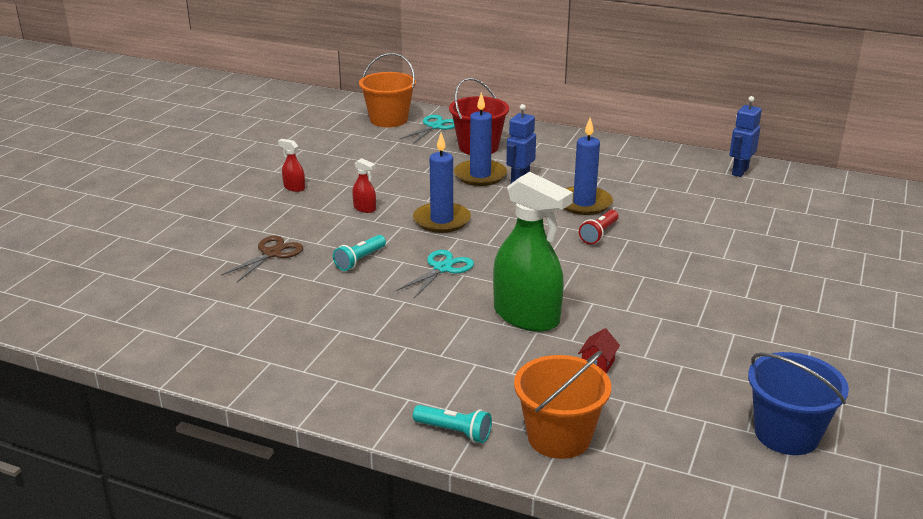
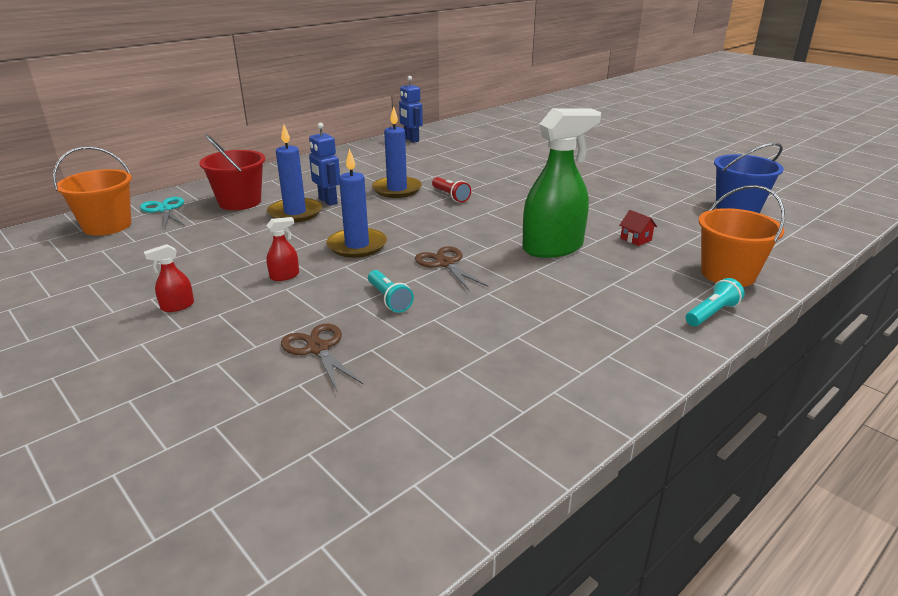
camera: 65 degrees left, 0 degrees up
(442, 268) = (445, 264): turquoise scissors -> brown scissors

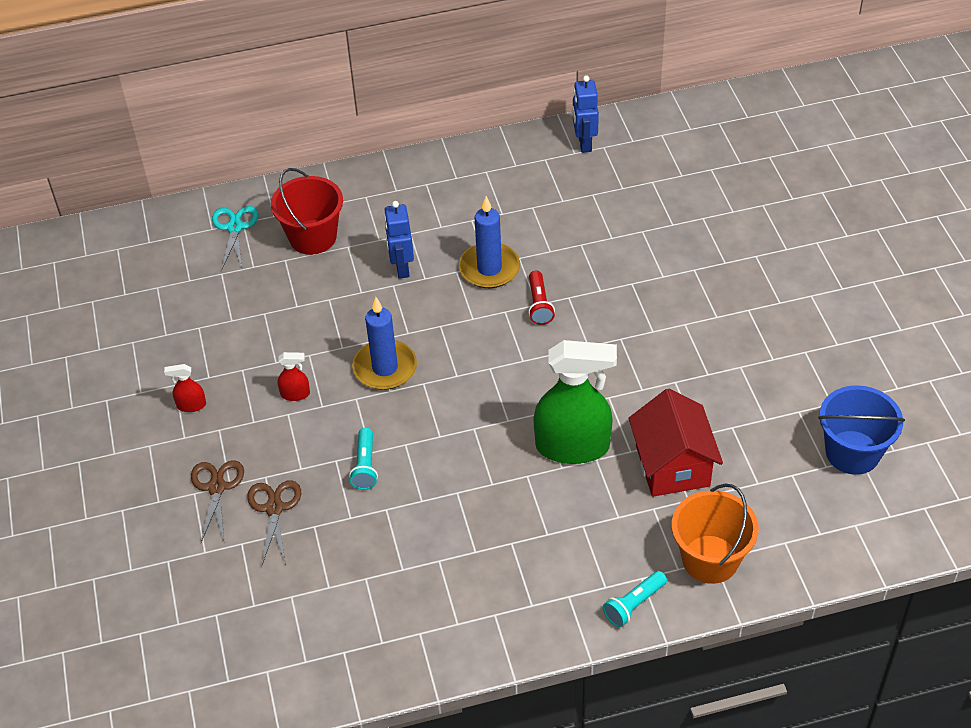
camera: 30 degrees right, 20 degrees up
(107, 226) = (173, 242): orange bucket -> none
(295, 213) = (357, 281): blue candle -> none
(445, 264) = (449, 431): brown scissors -> brown scissors (216, 487)
(636, 239) = (672, 466): red house -> red house, size x2.46
(711, 313) = (634, 605): turquoise flashlight -> turquoise flashlight turned 150 degrees clockwise

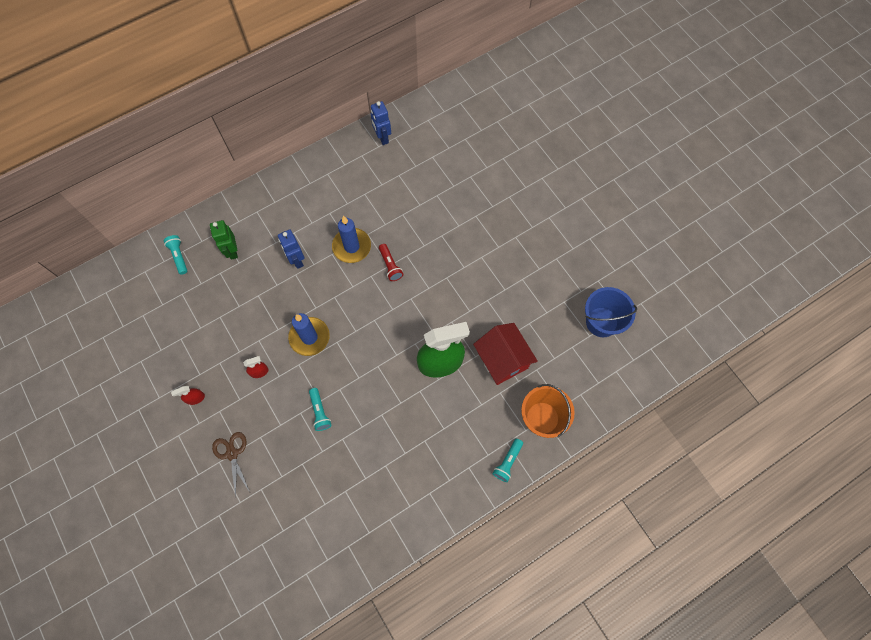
camera: 20 degrees left, 20 degrees up
(234, 227) = (179, 256): turquoise scissors -> turquoise flashlight
(274, 508) = (273, 458): brown scissors -> none
(313, 237) = (232, 251): red bucket -> green robot

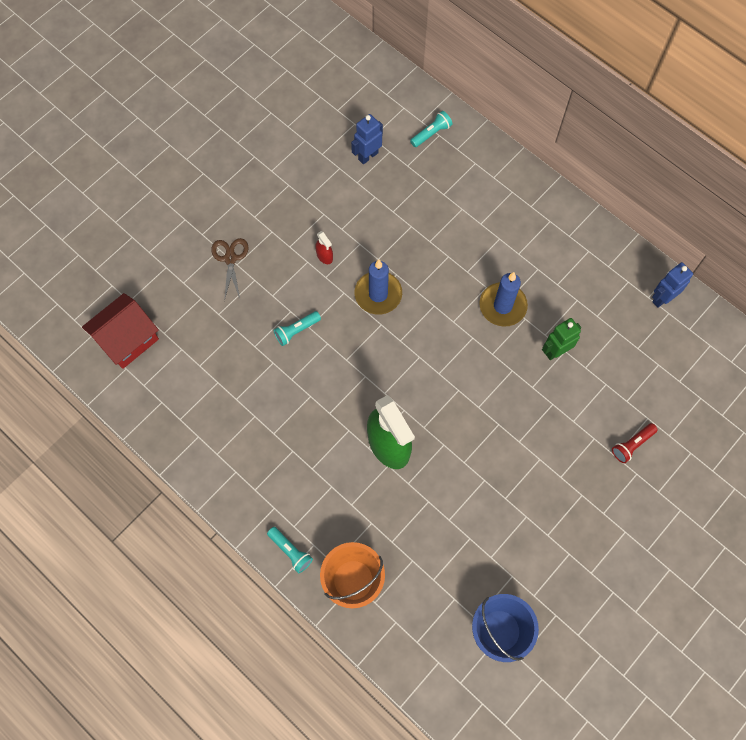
camera: 75 degrees right, 0 degrees up
(195, 398) = (279, 204): red spray bottle -> none
(232, 251) = (455, 183): green robot -> green robot (556, 351)
(232, 454) = (230, 258): brown scissors -> brown scissors turned 60 degrees counterclockwise
(296, 260) = (466, 252): blue robot -> blue robot (368, 156)
(390, 265) = (493, 356): red flashlight -> red flashlight (632, 445)
(502, 360) = (413, 516): red house -> red house (127, 339)
(508, 462) = (291, 551): turquoise flashlight -> turquoise flashlight turned 150 degrees counterclockwise

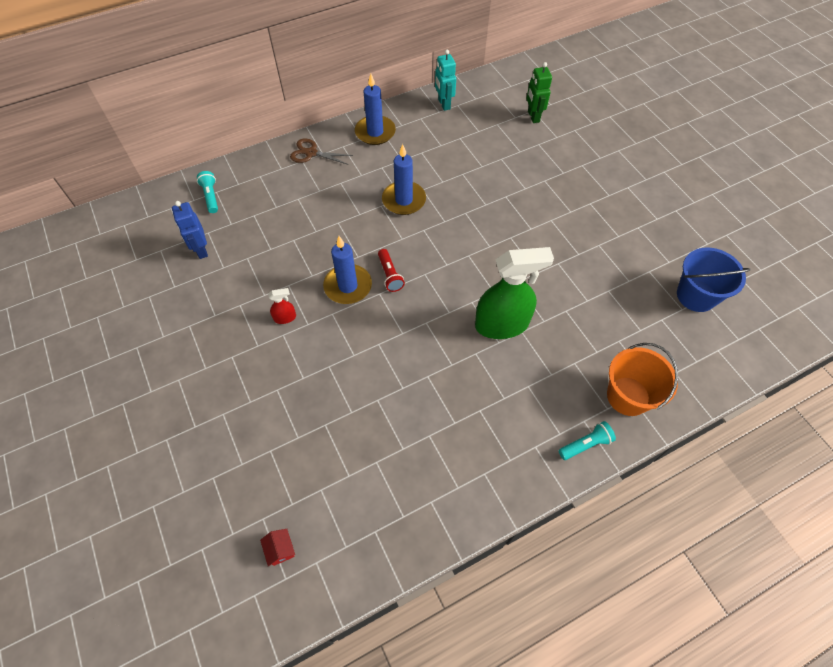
camera: 70 degrees left, 10 degrees down
(127, 339) = (280, 549): red house -> red house, size x0.41
(230, 258) = (240, 406): brown scissors -> brown scissors (311, 153)
(296, 331) = (352, 367): turquoise flashlight -> none
(556, 351) = (460, 179): green robot -> green robot (533, 117)
(584, 244) = (375, 132): none -> blue candle
(632, 445) = (557, 160): red flashlight -> red flashlight (390, 275)
(662, 298) = (444, 104): blue robot -> turquoise robot

